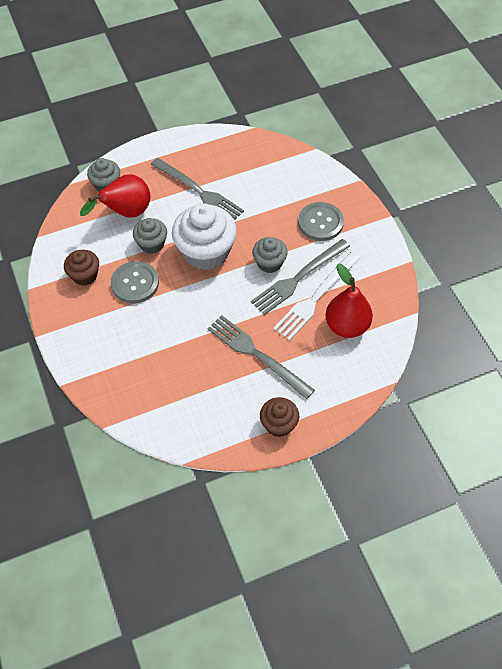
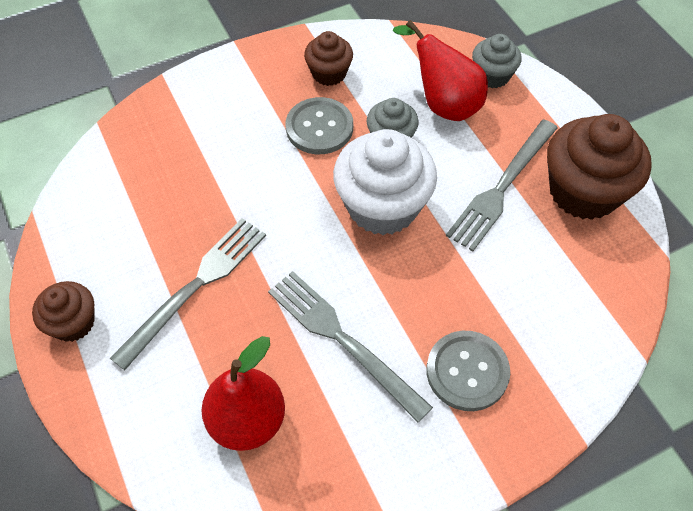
camera: 85 degrees right, 0 degrees up
(207, 154) = (583, 191): none -> brown cupcake
(269, 263) = (370, 295): grey cupcake -> none
(316, 297) = (304, 368): white fork -> none

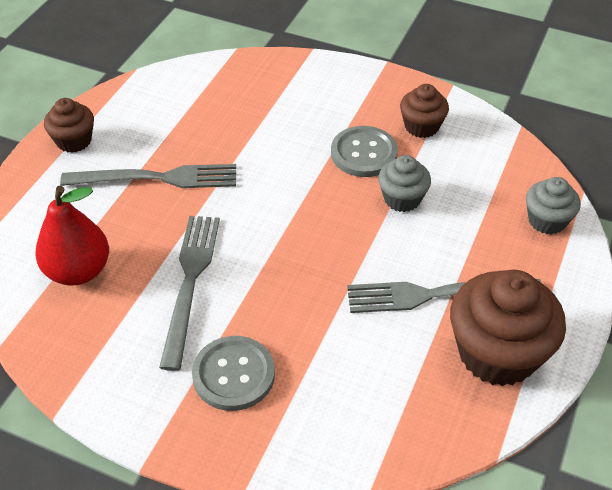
camera: 50 degrees right, 10 degrees down
(382, 206) = (332, 233): white cupcake -> none
(443, 104) = (477, 208): red pear -> none

